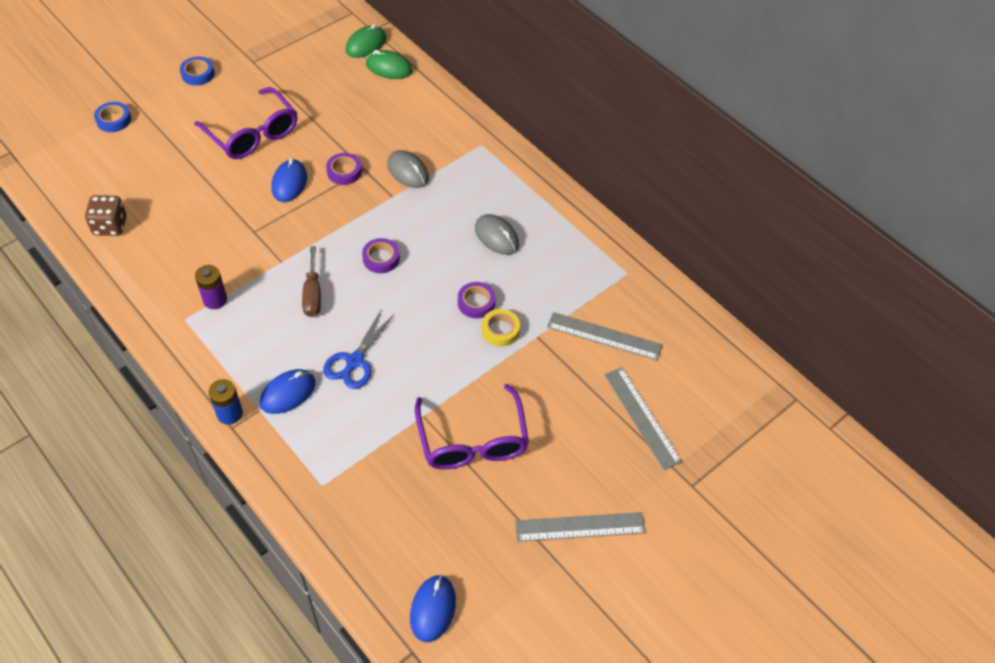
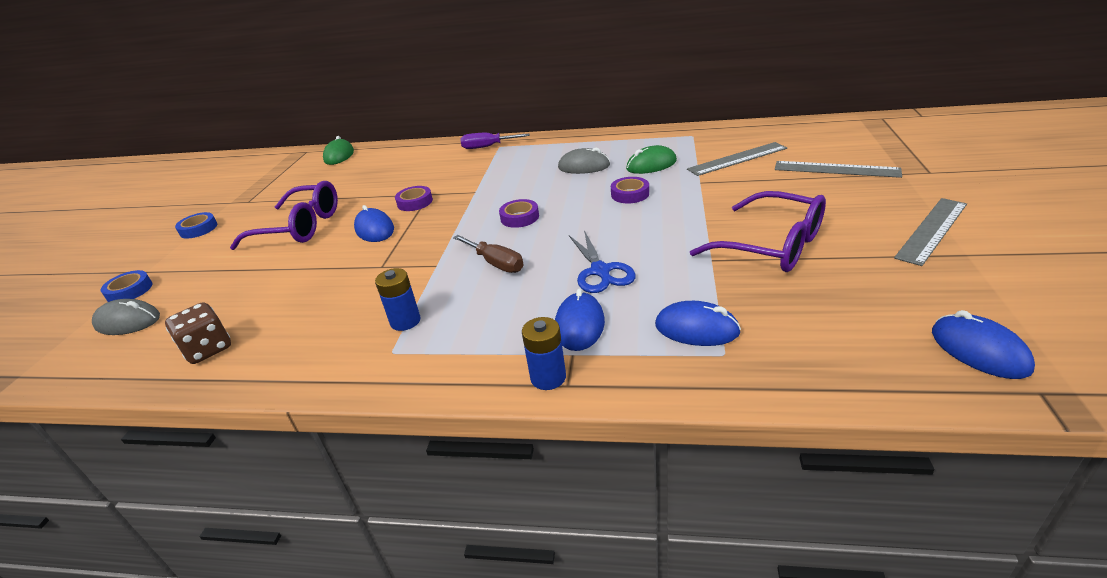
camera: 35 degrees left, 20 degrees down
(215, 300) = (405, 321): purple battery -> blue battery
(335, 456) = (696, 329): none -> blue mouse
(389, 68) = (374, 155): green mouse -> green mouse (651, 165)
(408, 171) = (466, 178): grey mouse -> grey mouse (128, 322)
(472, 137) = (487, 147): none -> purple screwdriver
(500, 330) = (672, 194): yellow tape -> none

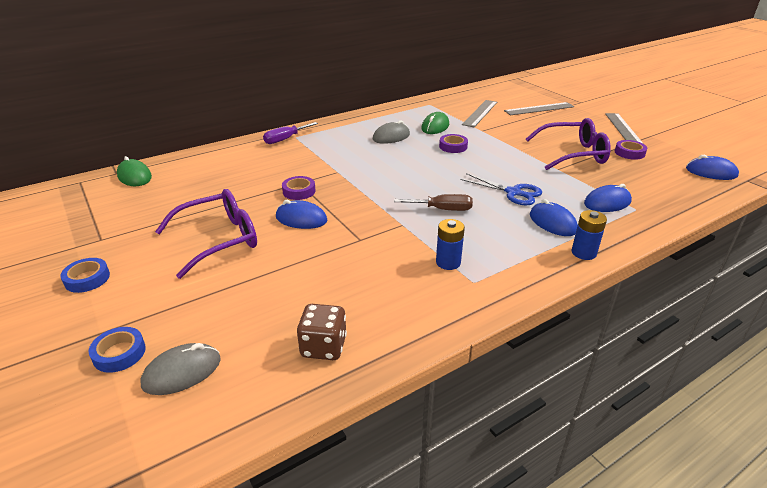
camera: 45 degrees left, 0 degrees up
(519, 217) = (405, 178): purple tape -> purple tape (629, 153)

